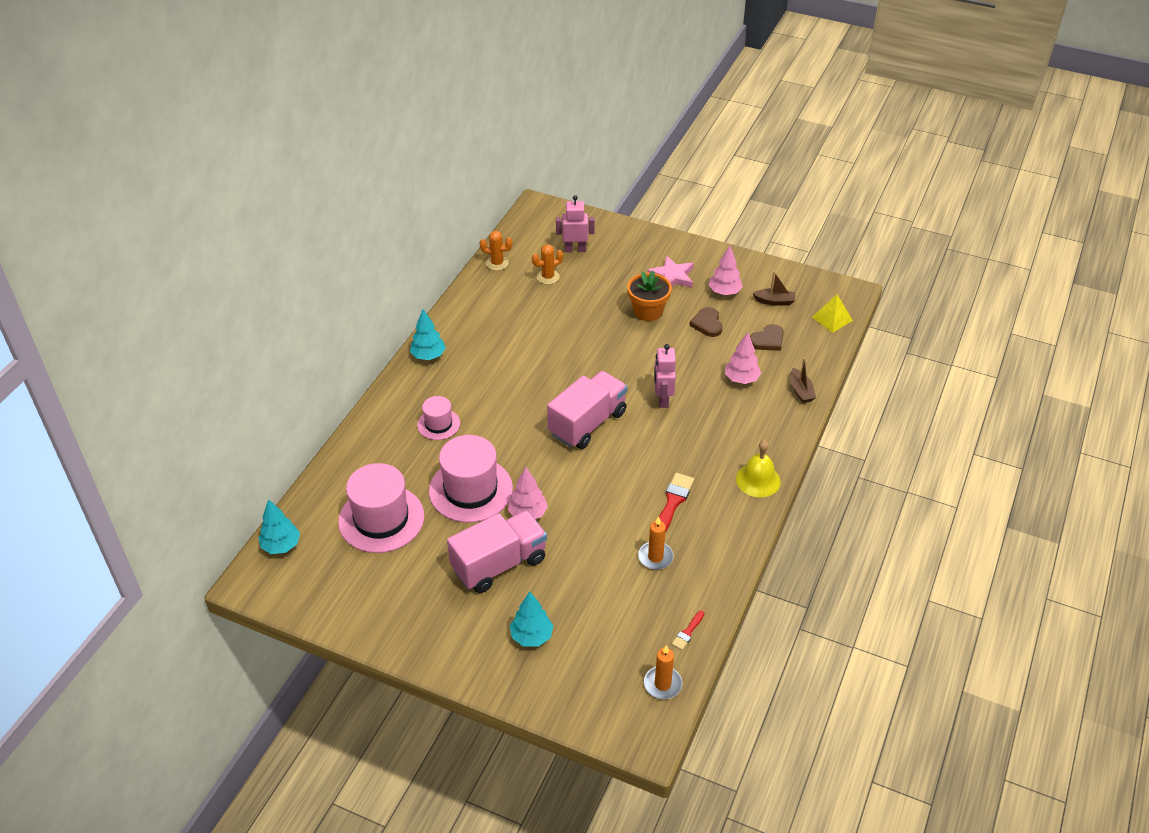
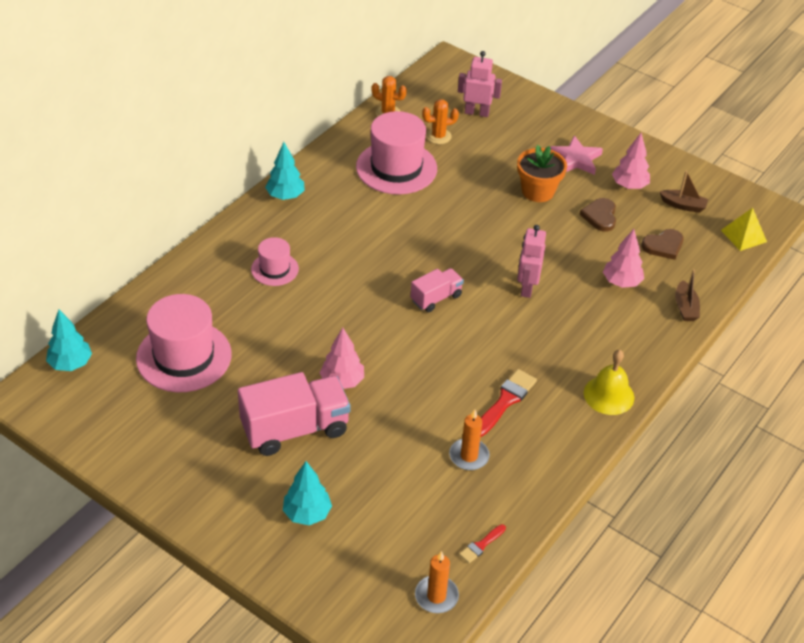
camera: 10 degrees right, 0 degrees up
(471, 490) = (288, 344): pink hat -> pink hat (396, 168)
(587, 423) = (436, 298): pink truck -> pink truck, size x0.55

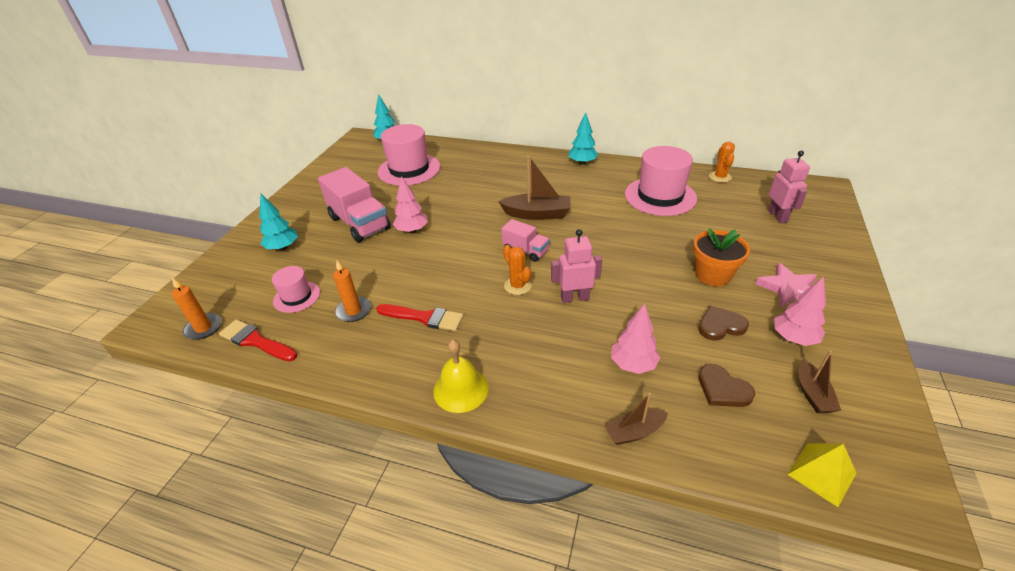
camera: 75 degrees right, 5 degrees down
(274, 269) = (507, 177): pink hat -> pink hat (297, 297)
(373, 268) = (537, 214): none -> brown boat
(438, 136) = (721, 205): orange cactus -> orange cactus (517, 286)
(481, 545) = (256, 341): red brush -> red brush, size x1.80

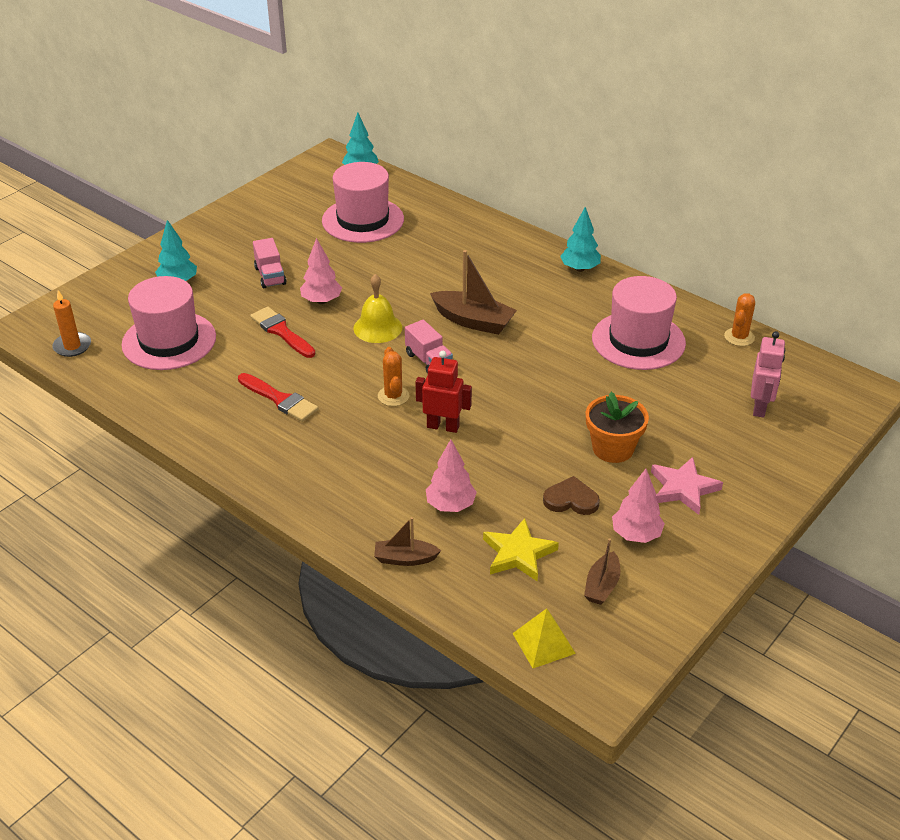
camera: 20 degrees right, 0 degrees up
(256, 341) = (114, 374): red brush -> red brush (281, 331)
(297, 297) = (169, 341): pink hat -> pink hat, size x1.86
(353, 311) = (216, 372): orange candle -> none
(359, 223) = (270, 276): pink truck -> pink truck, size x0.55
(460, 389) = (275, 475): yellow bell -> yellow bell (377, 328)
(574, 298) = (443, 426): pink robot -> red robot
(722, 389) = (518, 553): brown heart -> yellow star

